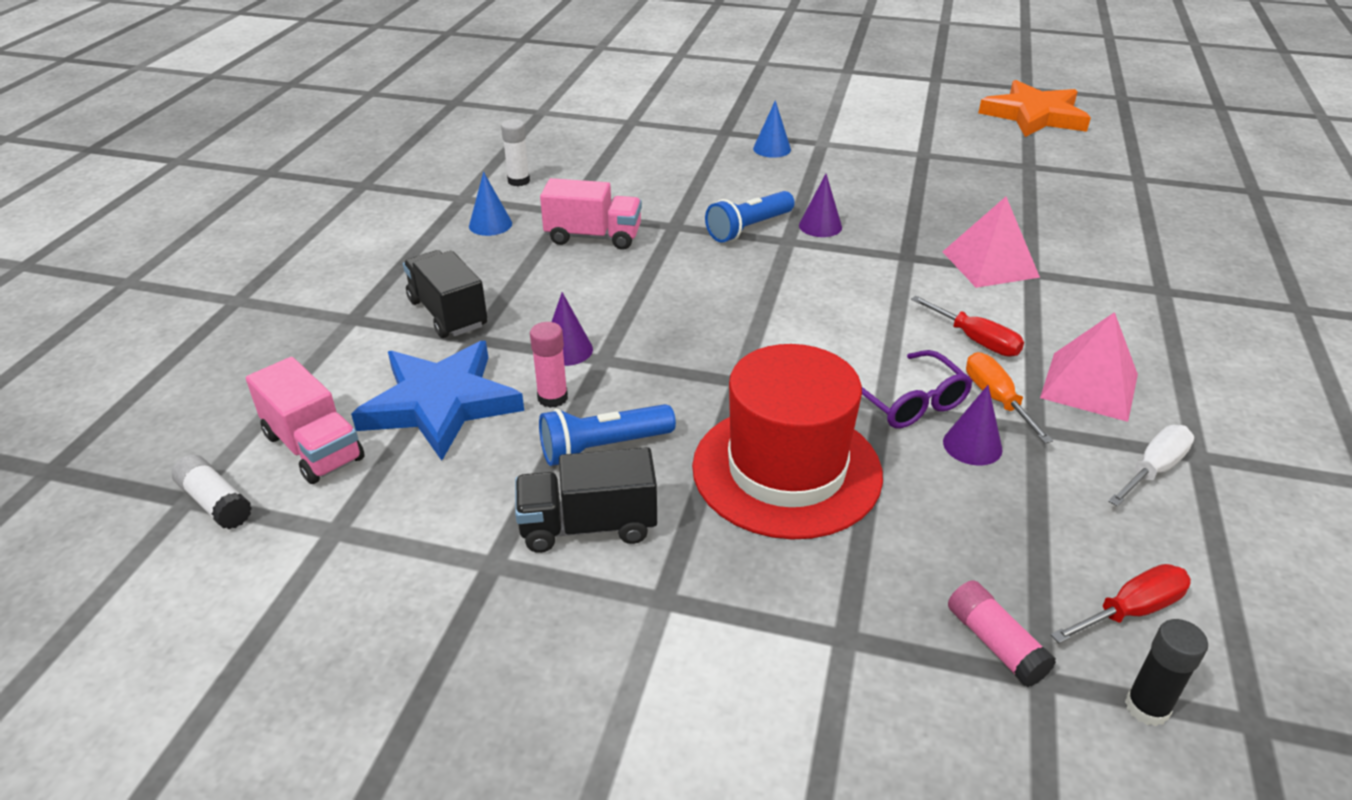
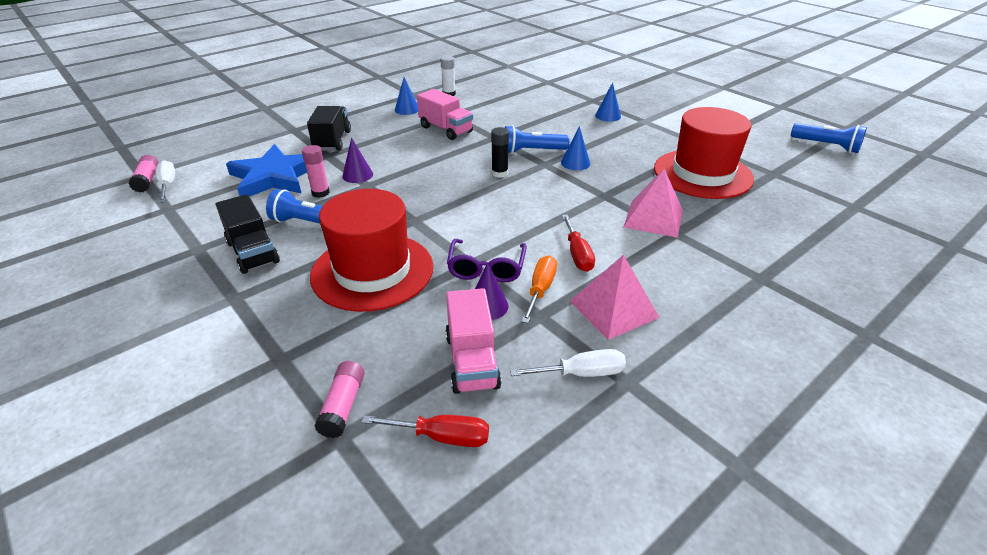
camera: 35 degrees right, 0 degrees up
(216, 503) = (147, 180): white glue stick -> pink glue stick
(271, 494) = (168, 185): none -> white screwdriver
(313, 447) = (206, 174): pink truck -> pink truck (472, 361)
(588, 526) = (253, 252): black truck -> black truck turned 150 degrees counterclockwise
(820, 226) = (575, 163): purple cone -> blue cone
(967, 191) = (702, 174): none -> red hat
(1034, 115) = (826, 146): orange star -> blue flashlight
(1147, 707) = (370, 489): black glue stick -> black glue stick (499, 173)

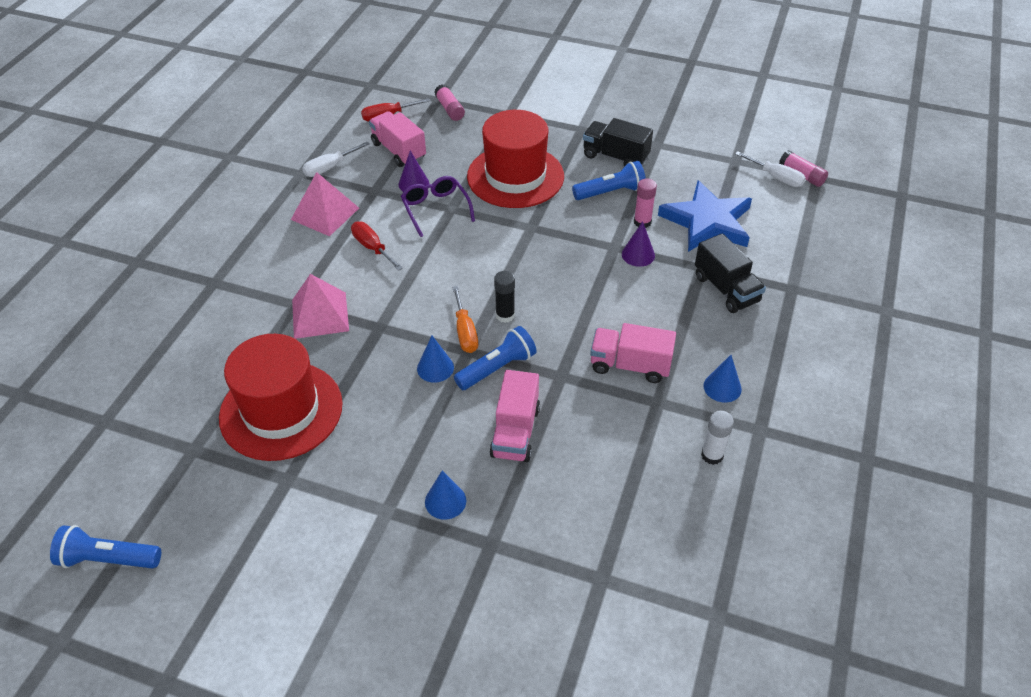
camera: 150 degrees right, 10 degrees up
(540, 289) = (384, 208): orange screwdriver -> orange screwdriver (465, 332)
(546, 126) = (515, 432): none -> pink truck

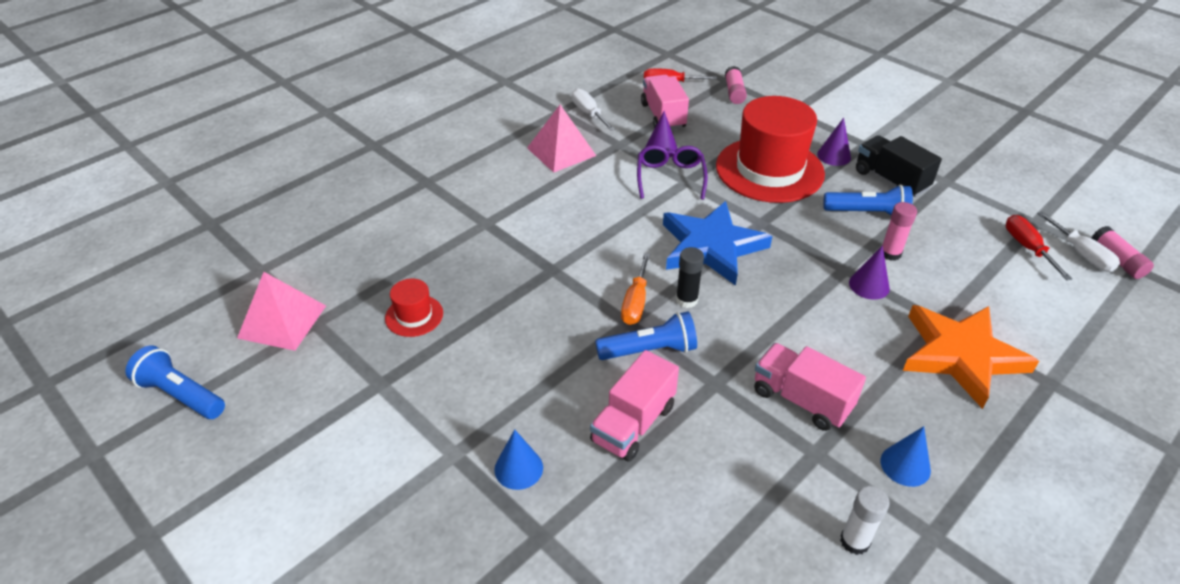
camera: 25 degrees right, 5 degrees down
(281, 410) = (414, 315): red hat -> red hat, size x0.44
(320, 315) = (503, 240): pink pyramid -> pink pyramid (282, 321)
(329, 167) = (589, 113): white screwdriver -> white screwdriver turned 75 degrees clockwise
(372, 247) = (588, 194): red screwdriver -> red screwdriver (1027, 248)
(435, 368) = (585, 327): blue cone -> none
(561, 147) = (834, 156): none -> purple cone
(707, 222) = (970, 276): blue star -> blue star (711, 247)
(726, 289) = (961, 355): black truck -> orange star

